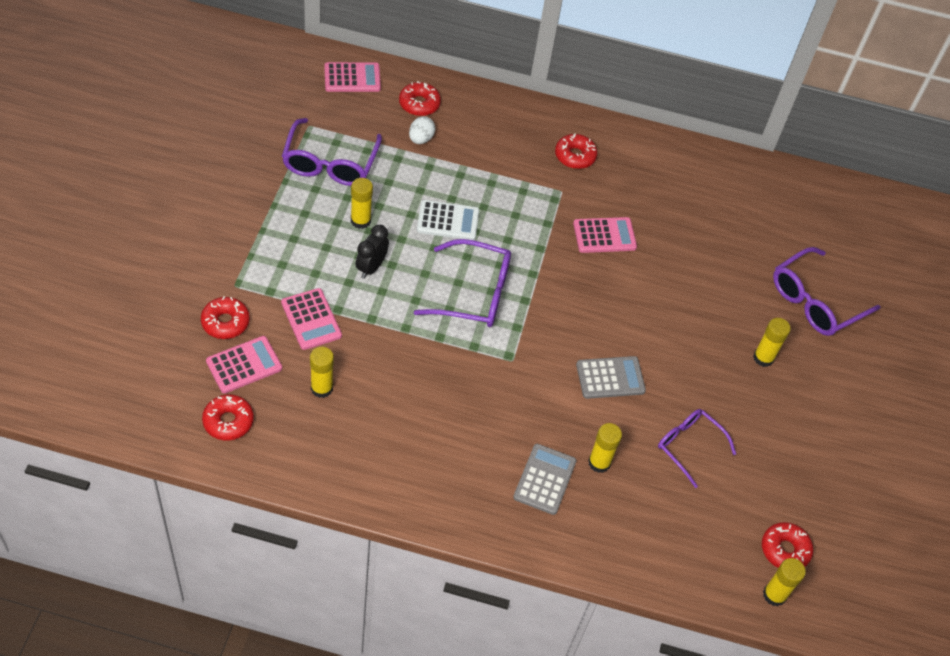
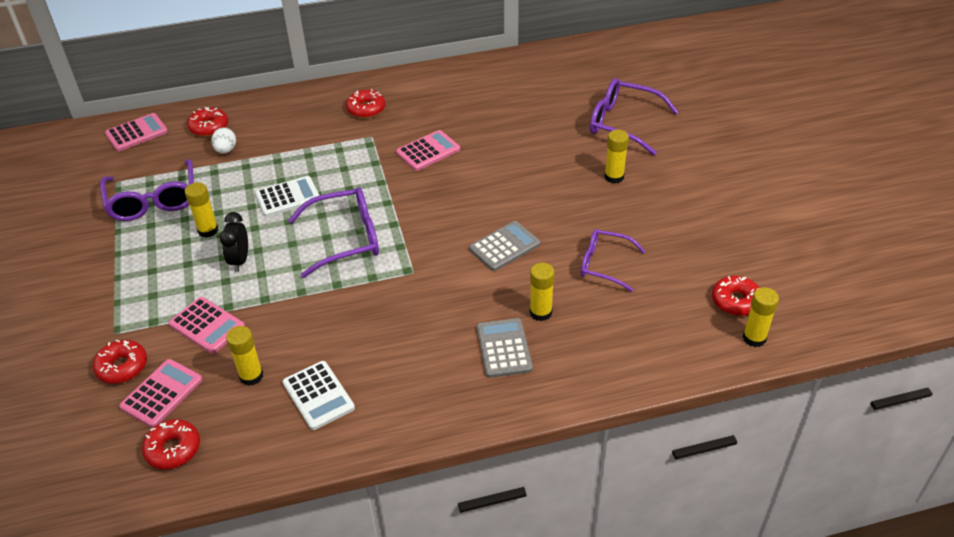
camera: 20 degrees left, 10 degrees down
(365, 437) = (318, 395): none -> white calculator
(815, 301) = (623, 123): purple glasses -> purple glasses turned 90 degrees clockwise

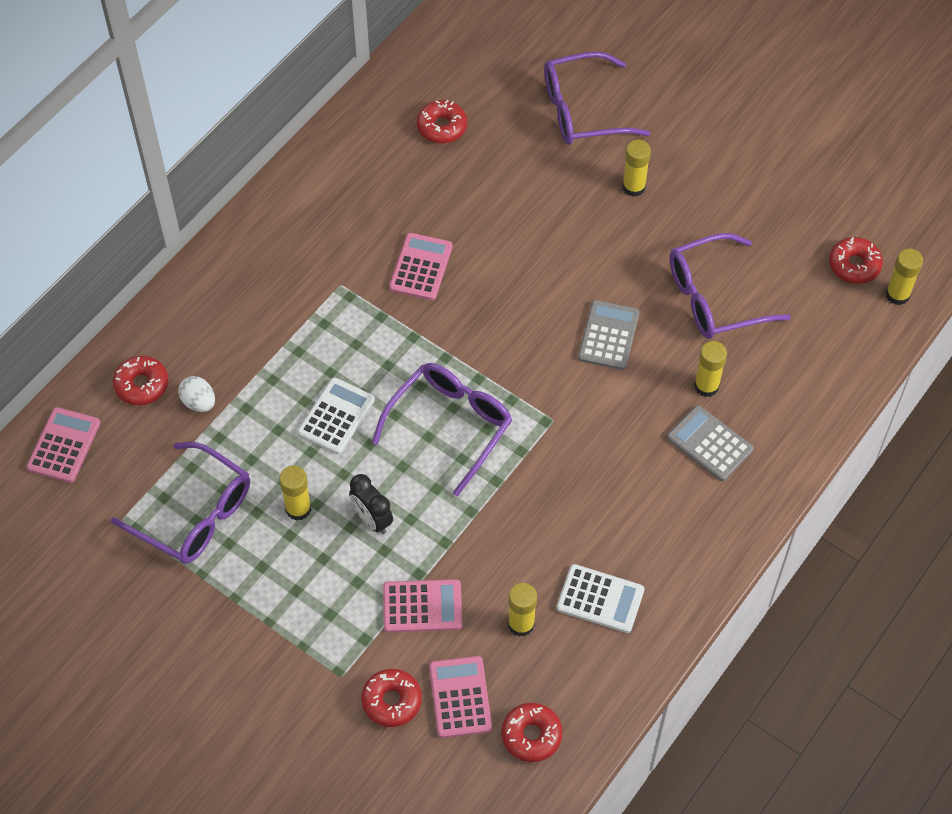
camera: 40 degrees left, 15 degrees up
(366, 109) = (295, 251): red donut -> red donut (442, 127)
(604, 264) = (714, 298): purple glasses -> purple glasses, size x1.51

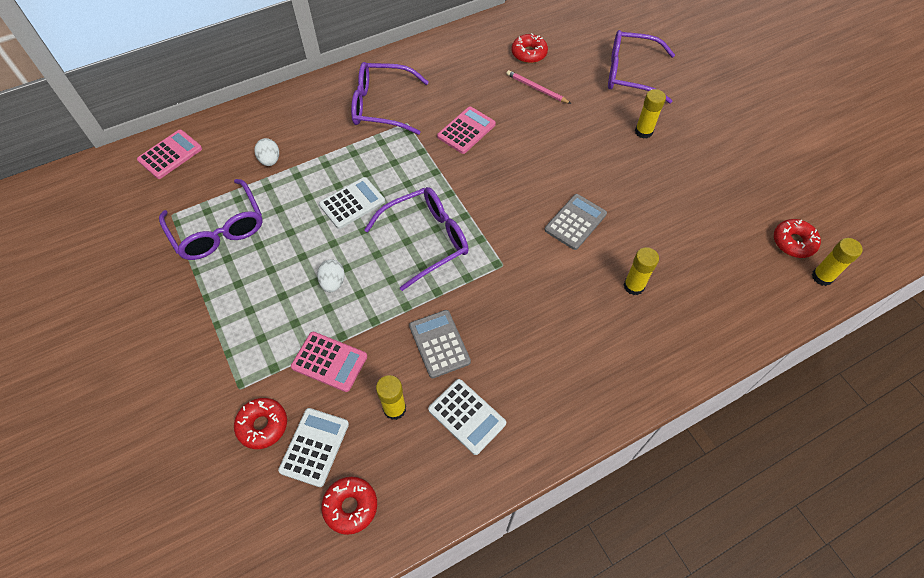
camera: 25 degrees right, 0 degrees up
(142, 385) = (242, 136): red donut -> none
(298, 509) = (288, 254): yellow glue stick -> none
(372, 519) = (333, 282): black clock -> white egg
(460, 697) = (314, 447): pink calculator -> white calculator
(477, 176) = (536, 89): none -> pink pencil
(709, 443) = (616, 330): grey calculator -> grey calculator (439, 344)
(714, 298) = (669, 225): purple glasses -> purple glasses (381, 106)

